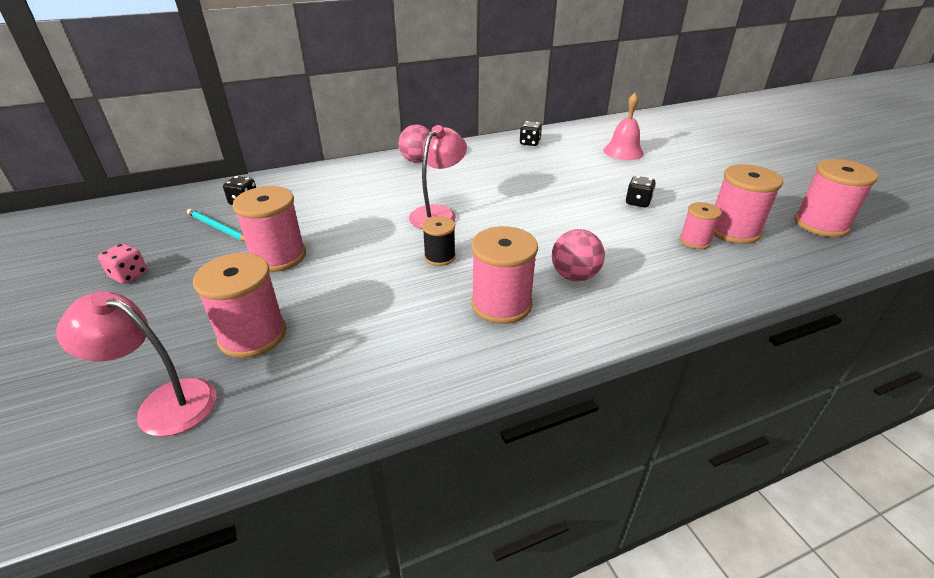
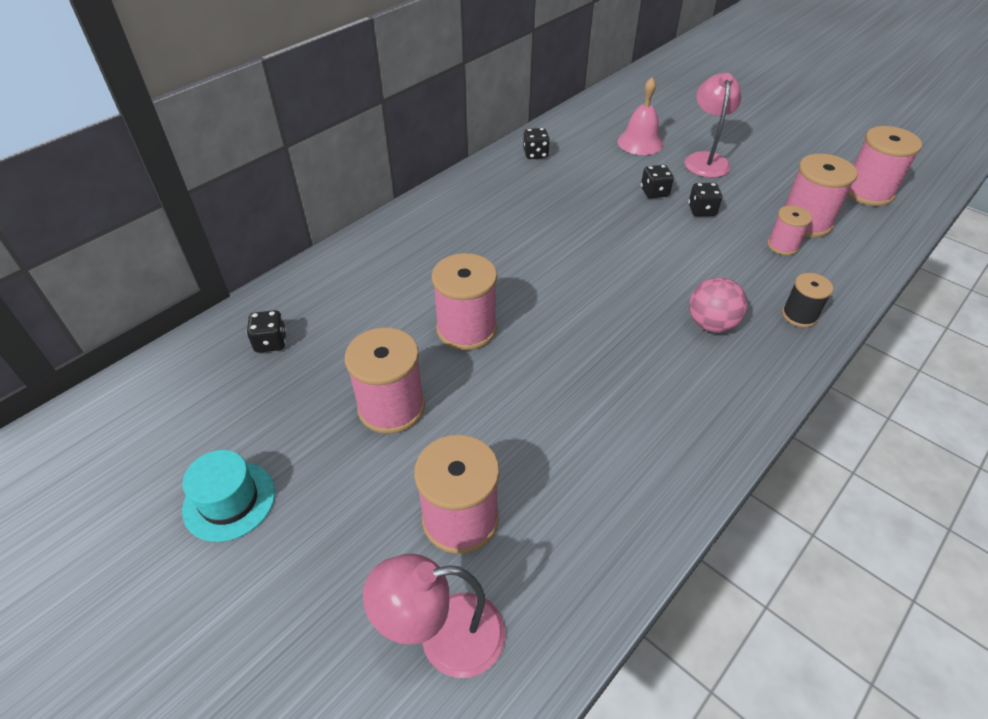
camera: 25 degrees left, 10 degrees up
(129, 275) = (229, 501): pink dice -> turquoise hat
(218, 228) = (276, 392): turquoise pencil -> none
(417, 160) = (430, 215): pink ball -> none
(438, 213) = (518, 287): pink lamp -> pink lamp (705, 160)
(440, 257) = (567, 345): black spool -> black spool (799, 315)
(501, 304) = (672, 383): pink spool -> pink spool (466, 329)
(606, 183) = (654, 192): none -> black dice

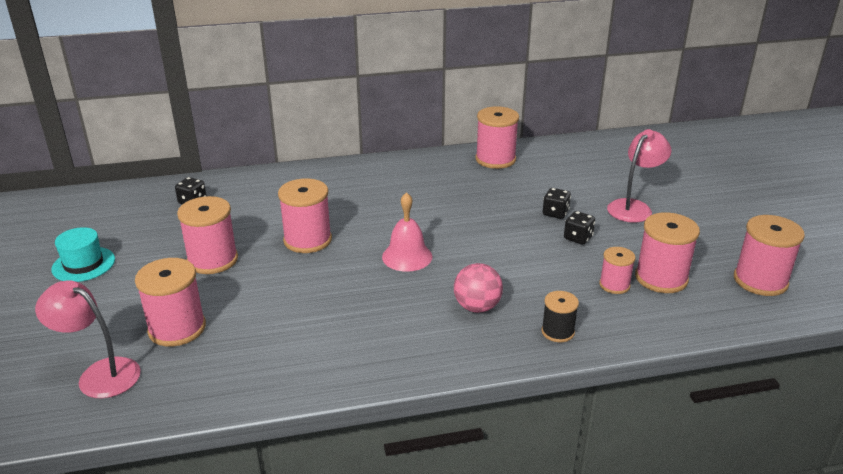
camera: 35 degrees right, 15 degrees down
(535, 154) = (495, 159): black dice -> pink spool
(640, 142) = (592, 178): pink bell -> pink bell (407, 256)

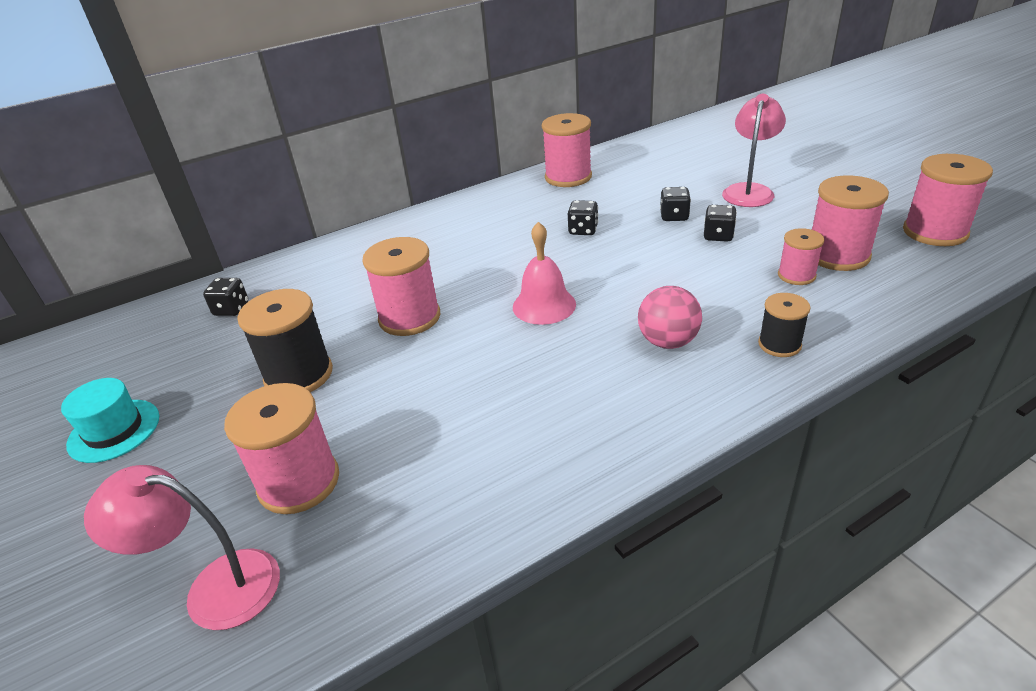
camera: 15 degrees left, 5 degrees up
(212, 260) = (299, 375): pink spool -> black spool
(476, 206) = (583, 230): none -> black dice

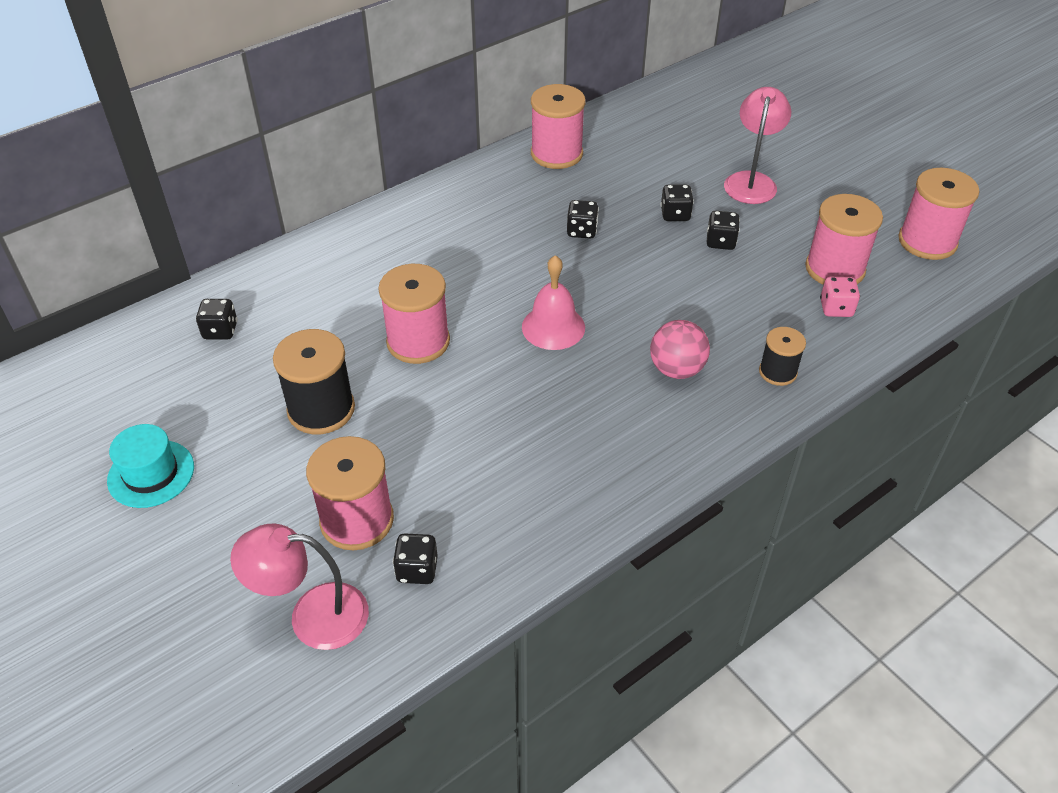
camera: 10 degrees left, 10 degrees up
(347, 539) = (417, 569): none -> black dice
(796, 275) = (795, 293): pink spool -> none
(841, 288) = (836, 308): none -> pink dice

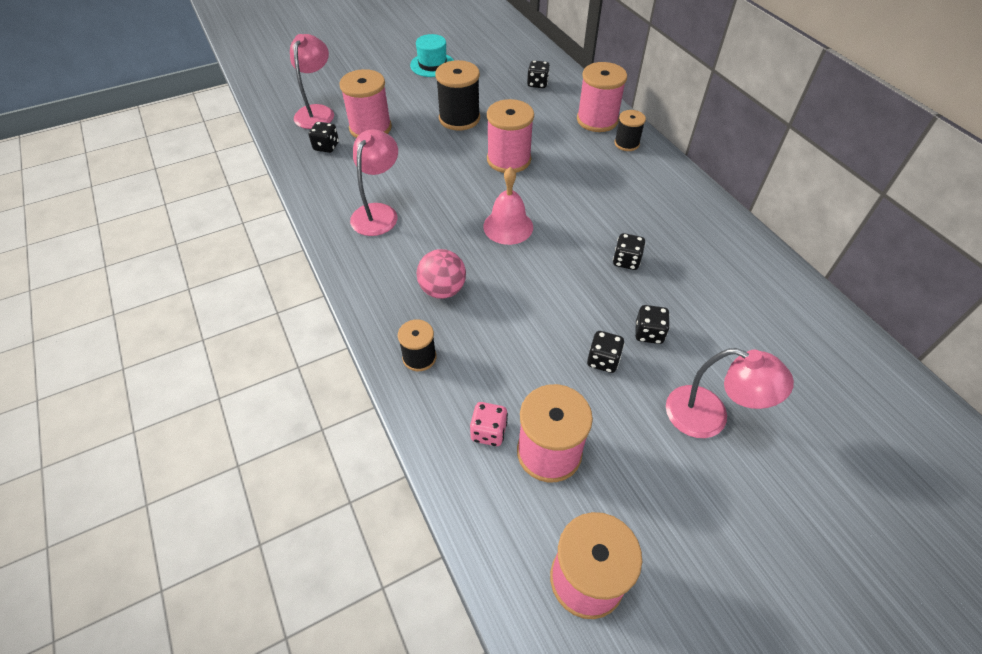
camera: 100 degrees right, 5 degrees up
(368, 236) = (626, 143): none -> black spool
(556, 154) = (747, 261): pink spool -> pink spool (597, 120)
(561, 460) = (378, 212): none -> pink lamp

